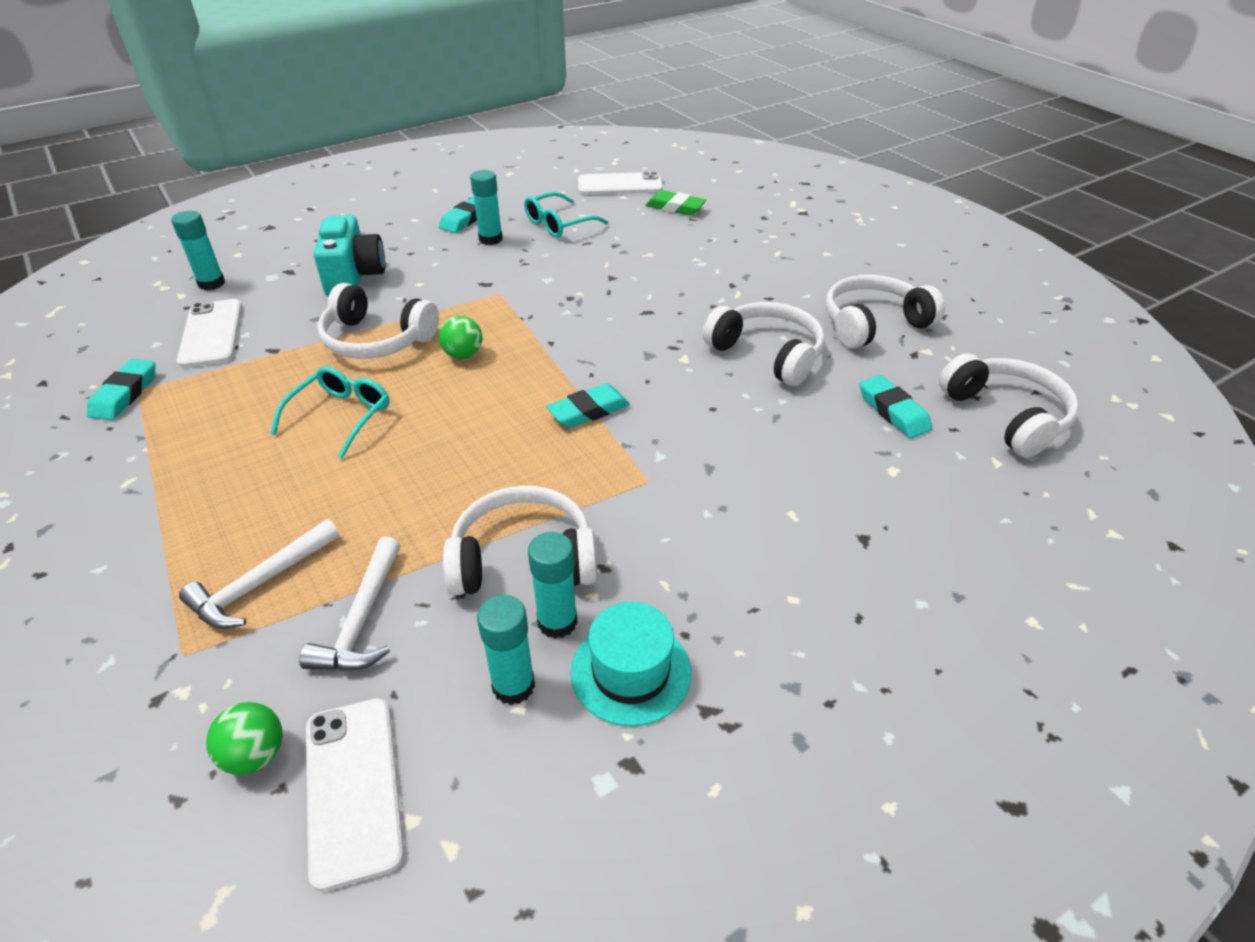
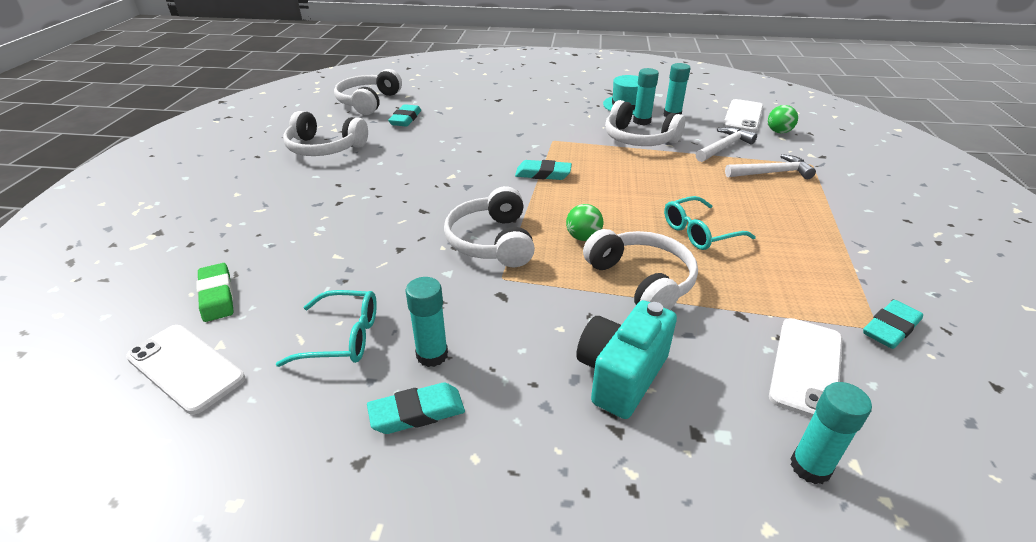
camera: 140 degrees left, 5 degrees down
(767, 354) = (406, 159): white headphones -> white headphones (492, 241)

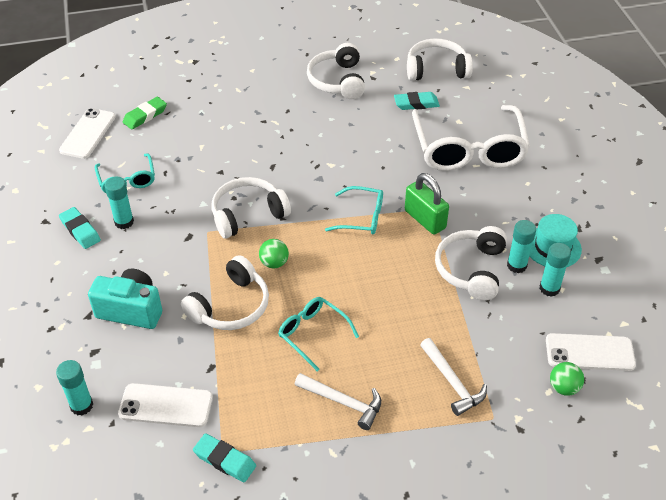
camera: 70 degrees right, 10 degrees up
(489, 111) = (468, 149): none -> white glasses
(543, 174) = (362, 217): turquoise eraser -> turquoise glasses
(565, 145) = (425, 219): none -> green padlock
(724, 147) = (492, 340): white hammer -> white hammer (343, 402)

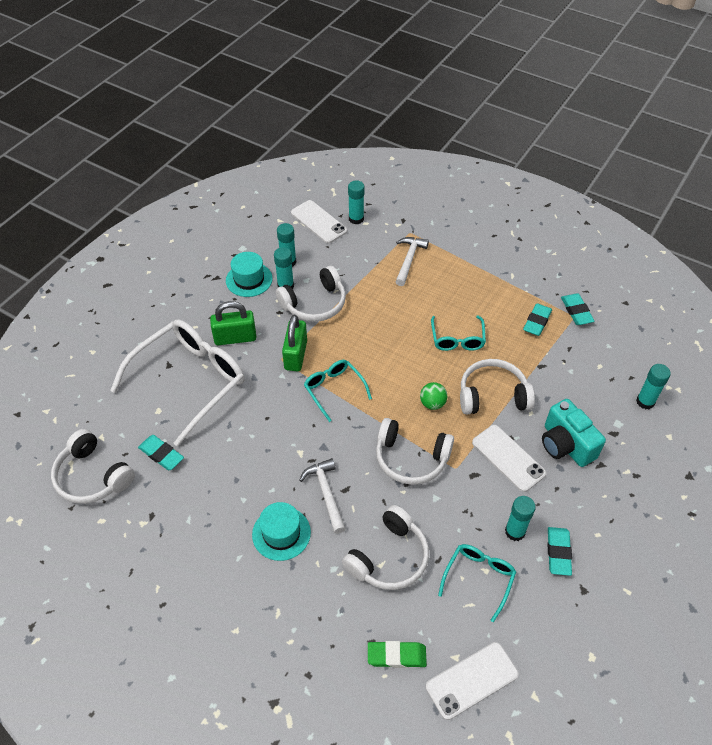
camera: 135 degrees left, 5 degrees up
(166, 405) = (589, 363): white phone -> white phone (508, 458)
(255, 413) = (537, 322): none -> turquoise eraser
(283, 119) = (281, 533): none -> turquoise hat
(337, 81) = (183, 539): white headphones -> white headphones (389, 557)
(343, 402) = (480, 292): white hammer -> white hammer (326, 494)
(487, 197) = (235, 338): none -> green padlock
(563, 388) = (356, 219): green ball -> turquoise glue stick

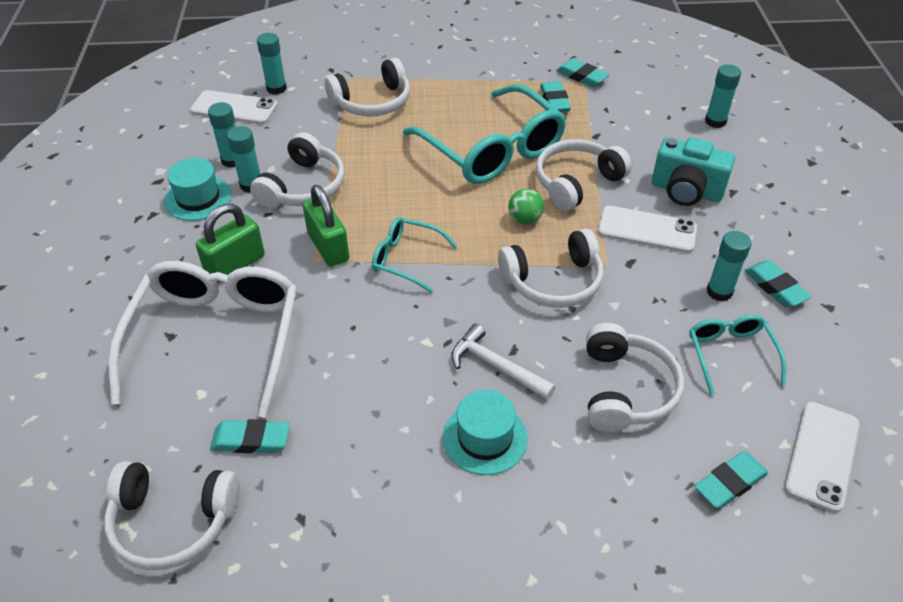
camera: 35 degrees left, 5 degrees down
(396, 656) = (729, 483): green eraser -> turquoise eraser
(409, 260) = (372, 102): white hammer -> white headphones
(457, 339) = (492, 150): turquoise glasses -> turquoise glasses, size x1.99

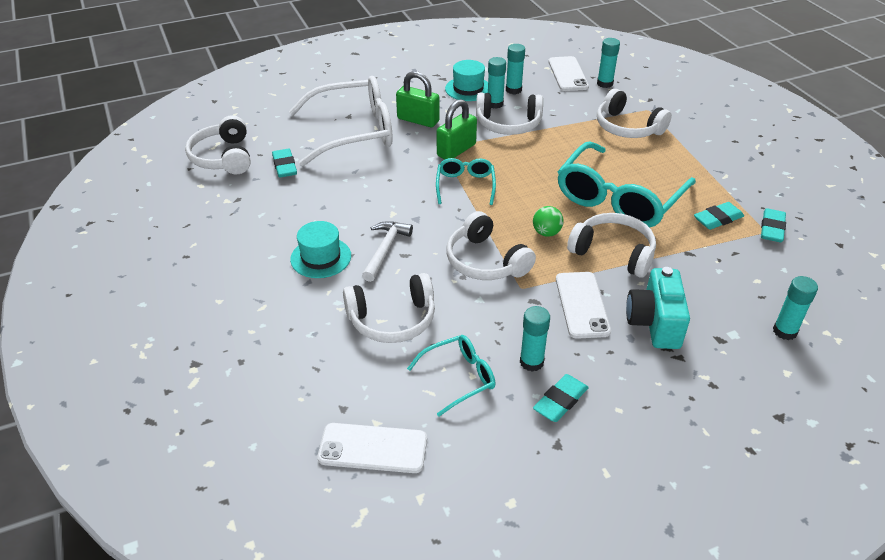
camera: 70 degrees right, 5 degrees down
(729, 483) = (325, 391): turquoise eraser -> none

